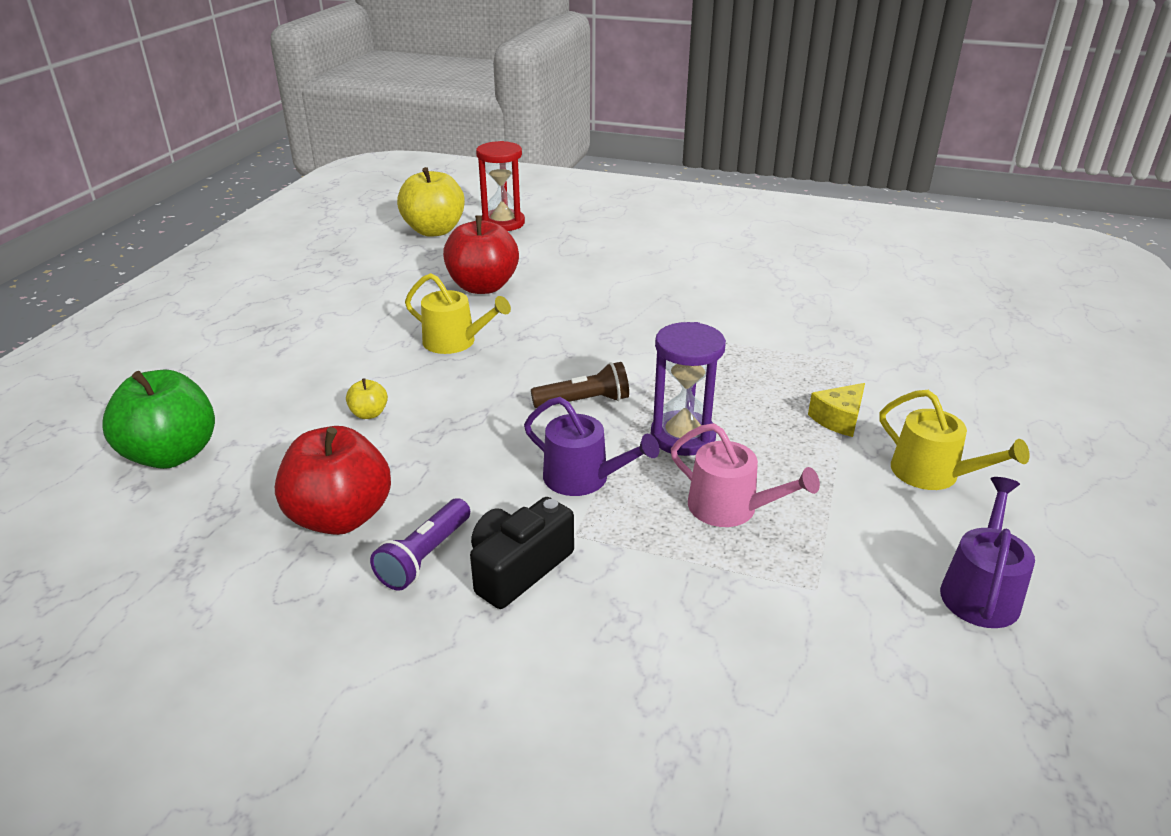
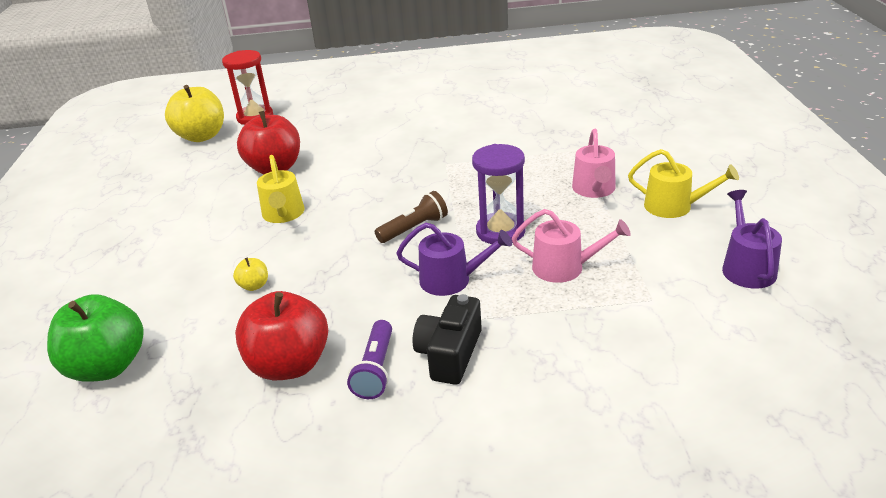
camera: 20 degrees left, 0 degrees up
(455, 342) = (283, 214): yellow watering can -> yellow watering can turned 75 degrees clockwise
(838, 419) = (594, 189): yellow cheese -> pink watering can

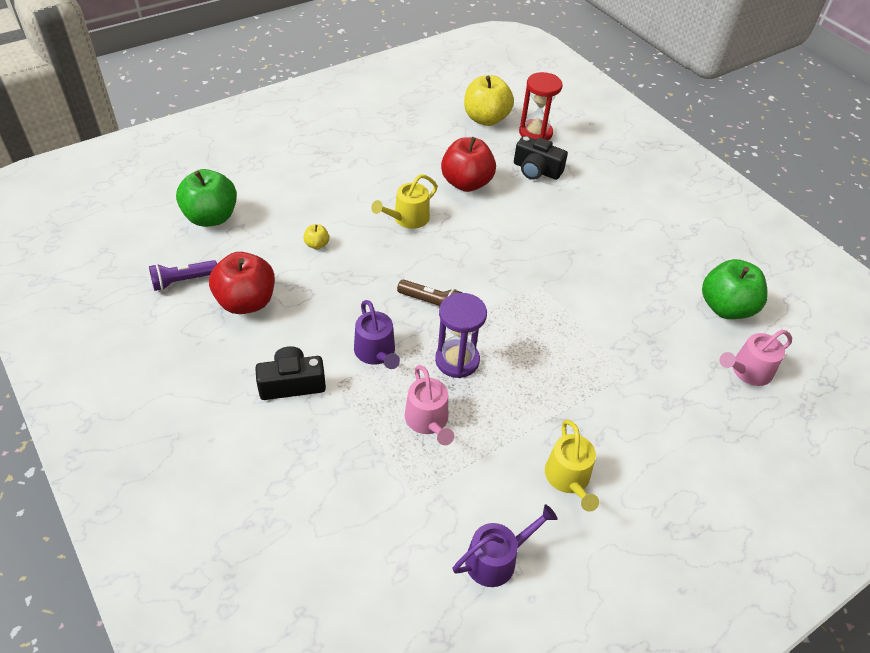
camera: 55 degrees right, 15 degrees up
(303, 129) = (536, 170): none -> black camera
(375, 369) = (260, 348): purple flashlight -> purple flashlight (183, 281)
(541, 92) = (725, 307): none -> green apple
(594, 189) = (562, 407): pink watering can -> pink watering can (748, 371)

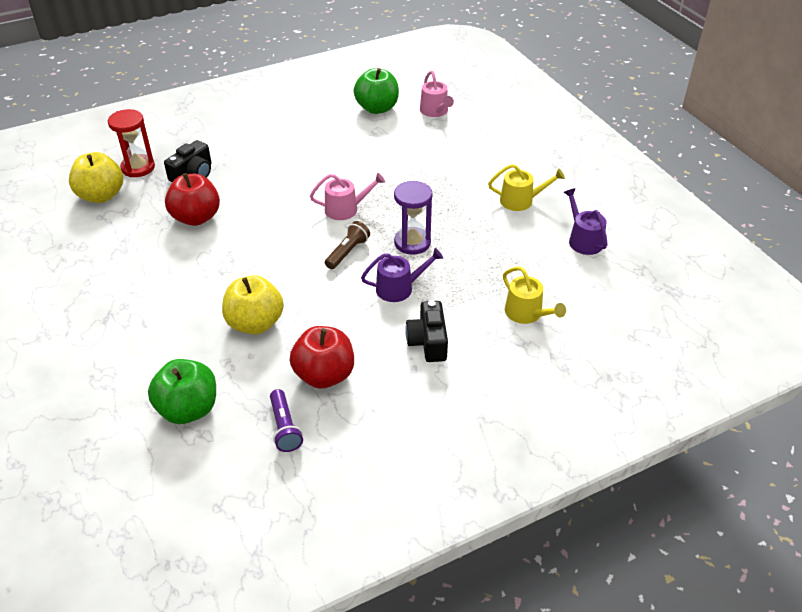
camera: 80 degrees left, 5 degrees down
(317, 244) = (255, 323): yellow apple -> yellow apple, size x2.30
(408, 218) = (235, 259): yellow watering can -> yellow watering can (526, 313)
(428, 420) = (470, 263): pink watering can -> pink watering can (345, 209)

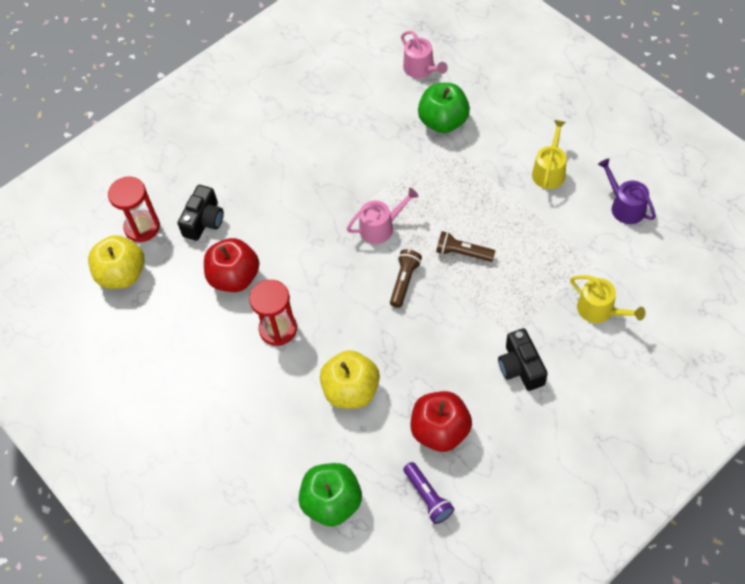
camera: 10 degrees left, 15 degrees up
(213, 262) = (278, 329): none -> red hourglass
(377, 108) = (358, 80): green apple -> green apple (443, 122)
(399, 288) = (470, 312): purple watering can -> none
(412, 243) = (462, 253): purple hourglass -> brown flashlight
(521, 200) = (549, 171): yellow watering can -> yellow watering can turned 60 degrees counterclockwise

